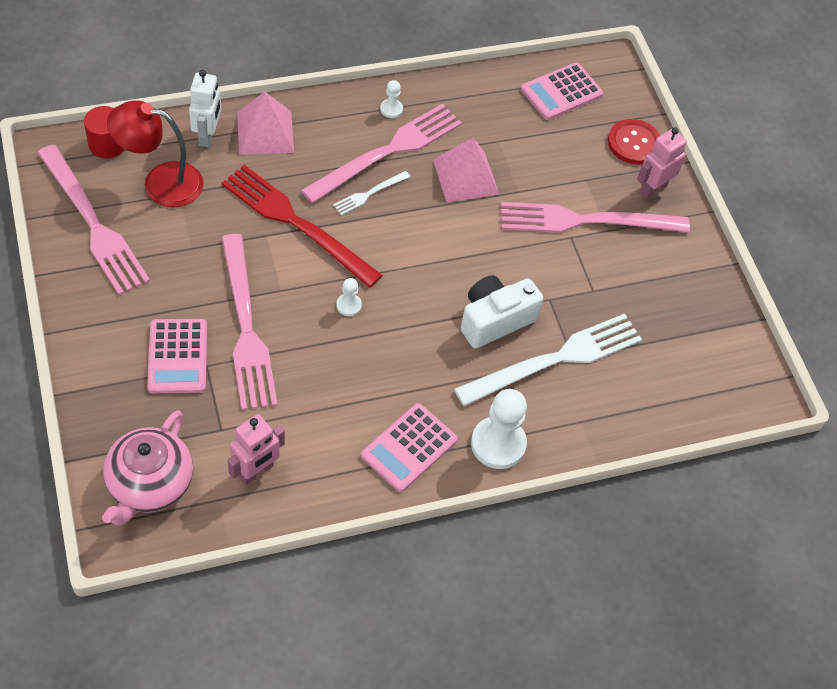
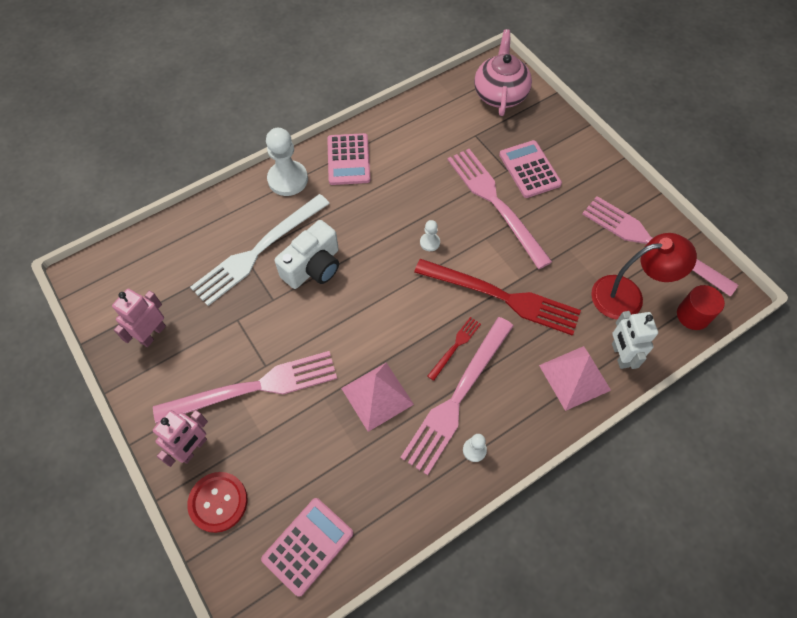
camera: 170 degrees right, 5 degrees up
(256, 471) = (440, 118): pink robot -> pink robot (152, 334)
(369, 193) = (455, 347): white fork -> red fork
(409, 448) = (348, 159): pink calculator -> pink calculator turned 150 degrees clockwise

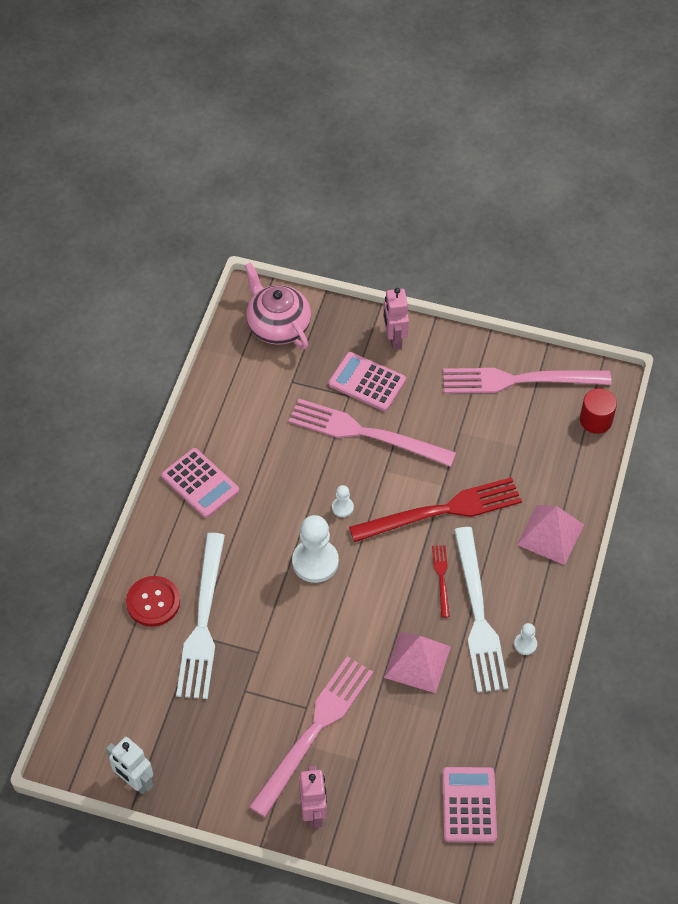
camera: 40 degrees left, 5 degrees down
(152, 334) = (184, 756): pink robot -> pink robot (394, 338)
(218, 502) = (373, 831): red button -> red button (153, 602)
(288, 179) = (163, 541): white pawn -> white pawn (315, 562)
(313, 267) = (265, 600): white camera -> none
(458, 396) = (478, 615): pink fork -> white fork
(620, 355) = (568, 492): white robot -> white robot (134, 781)
(627, 295) = (536, 439): red lamp -> none

